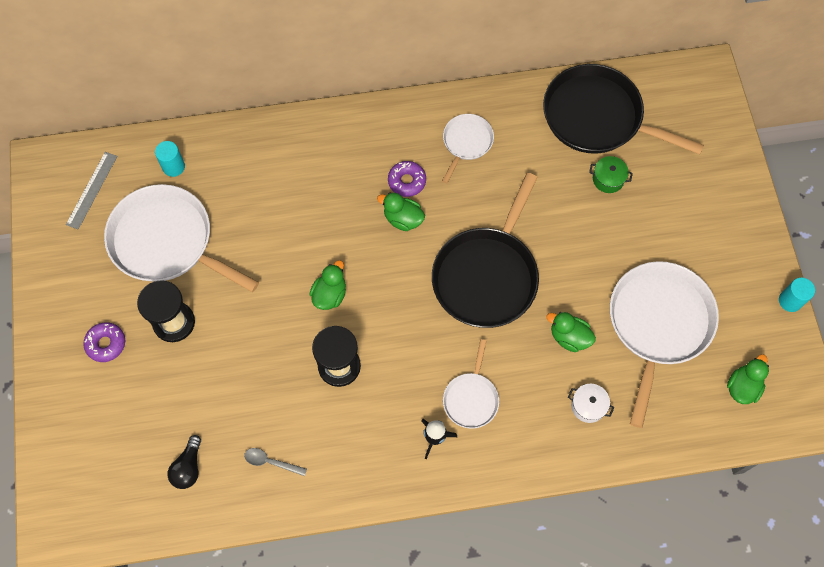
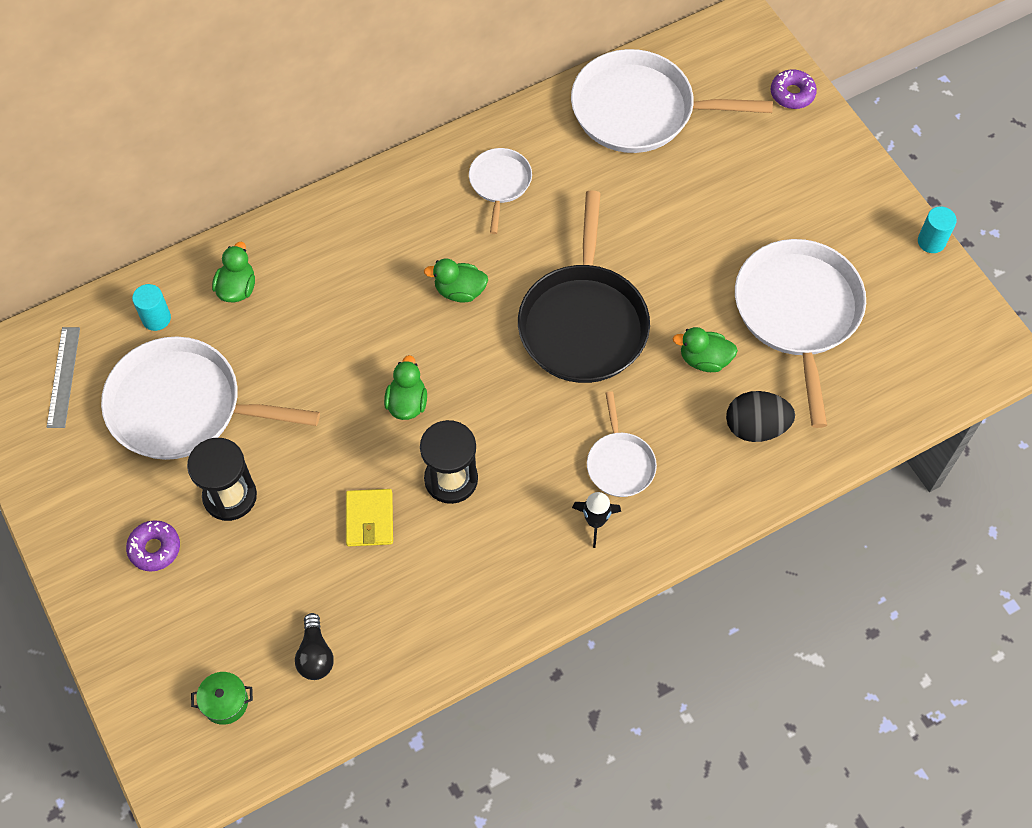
camera: 20 degrees left, 5 degrees down
(267, 376) = (369, 519): none -> yellow wallet
(271, 462) = (413, 614): grey spoon -> none
(407, 181) = (447, 247): purple donut -> purple donut (792, 94)
(588, 406) = (755, 427): white pot -> black egg
(597, 117) = (639, 110): black pan -> white pan
(608, 179) = (679, 174): green pot -> green pot (225, 702)
(742, 387) = (917, 350): green duck -> green duck (237, 288)

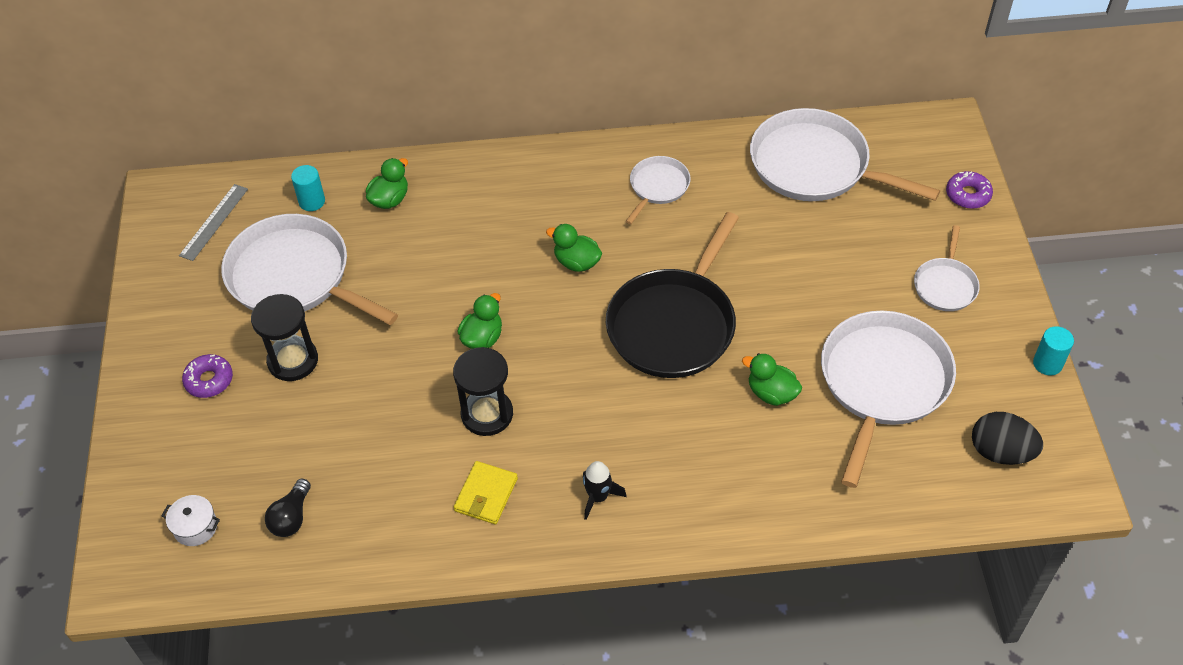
camera: 25 degrees right, 10 degrees down
(225, 702) = (195, 527): green pot -> white pot
(369, 519) = (399, 422): yellow wallet -> yellow wallet (486, 495)
(620, 464) = (646, 455): white pan -> white pan (945, 285)
(755, 427) = (792, 469): black egg -> black egg (1000, 452)

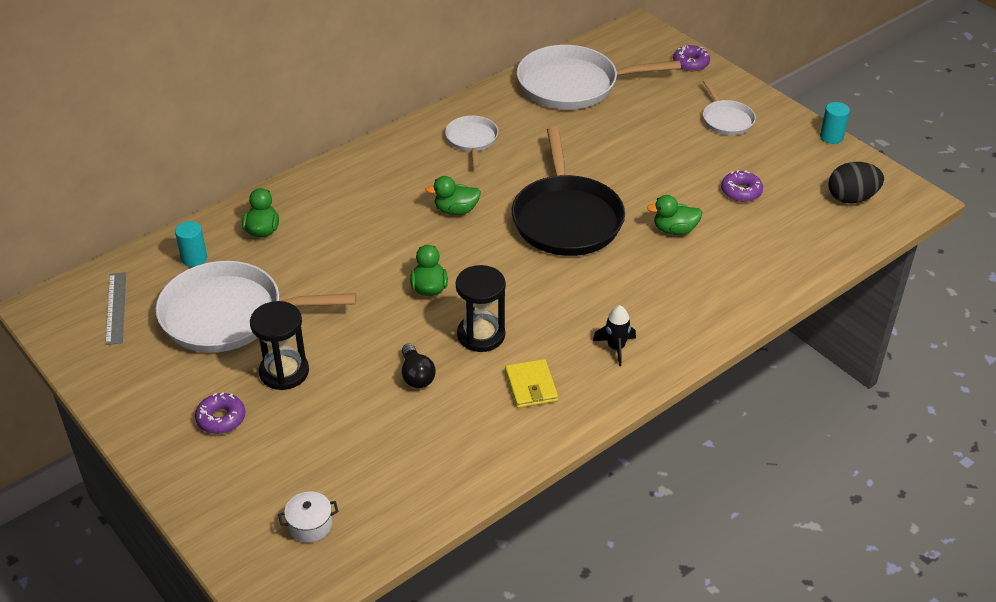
camera: 35 degrees left, 10 degrees down
(291, 517) = (388, 477): black light bulb -> black light bulb (416, 375)
(882, 382) = (741, 191): white pan -> purple donut

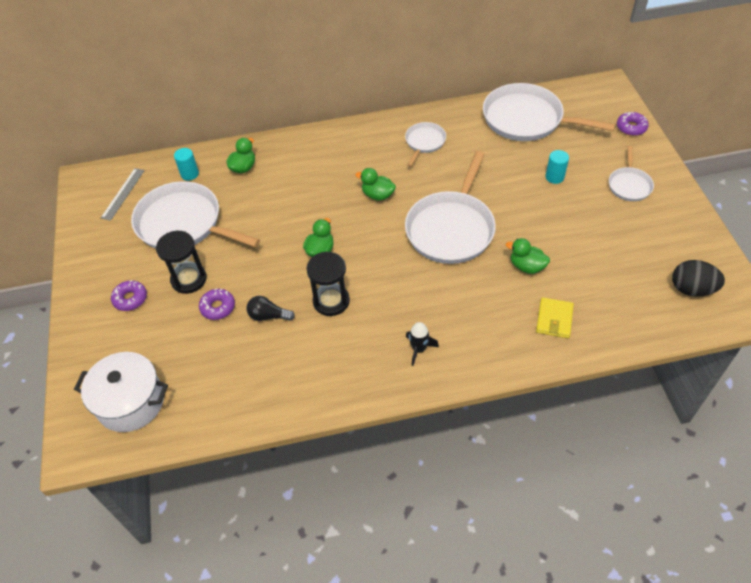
camera: 30 degrees right, 10 degrees up
(310, 525) = (131, 402): white pot -> white pot, size x2.12
(416, 375) = (268, 316): black light bulb -> black light bulb turned 90 degrees clockwise
(531, 386) = (339, 356): yellow wallet -> yellow wallet (554, 319)
(566, 218) = (451, 228): black pan -> white pan
(741, 191) = (601, 251): purple donut -> purple donut (218, 307)
(831, 137) = (709, 228): turquoise cylinder -> turquoise cylinder (554, 177)

